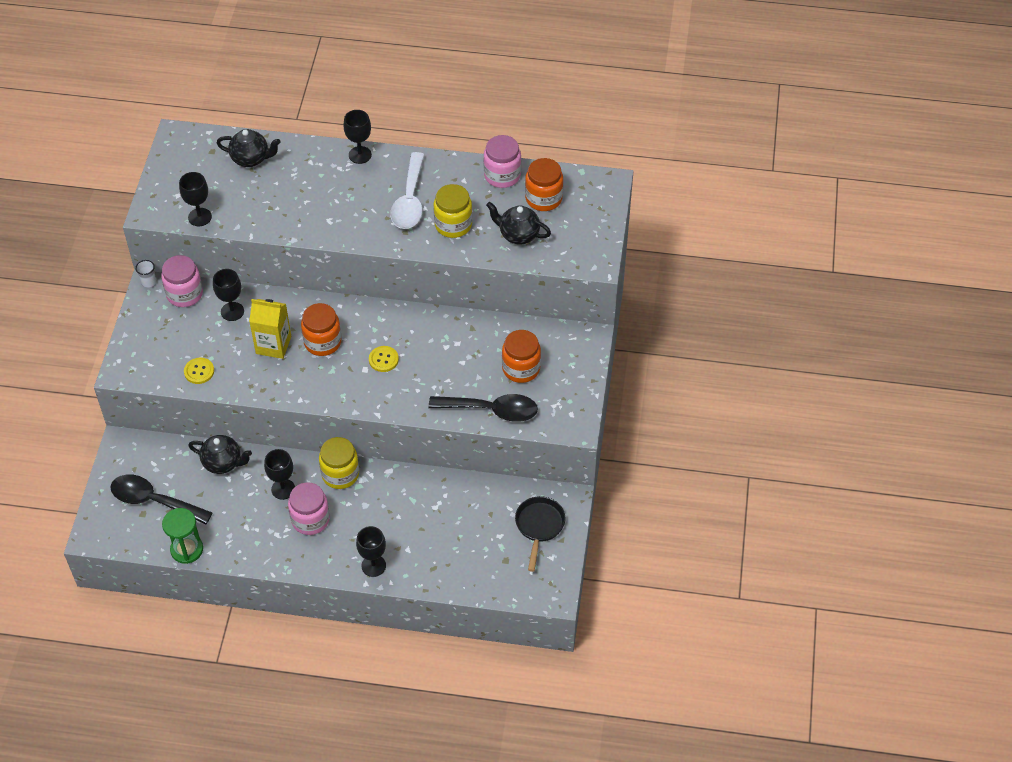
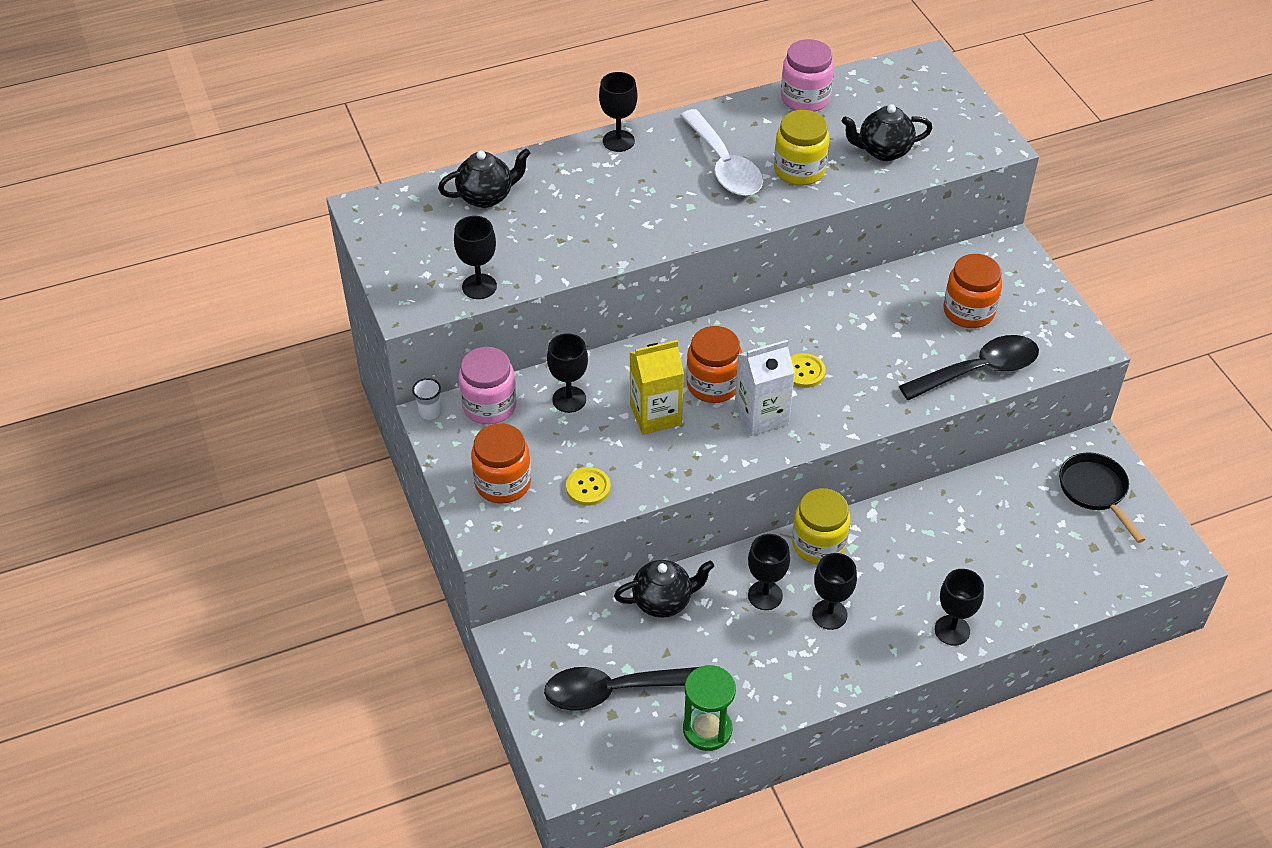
camera: 30 degrees left, 5 degrees down
(310, 519) = (829, 614): pink jar -> black goblet
(334, 375) = (761, 415): none -> white carton
(543, 198) = (874, 103): orange jar -> orange jar (503, 483)

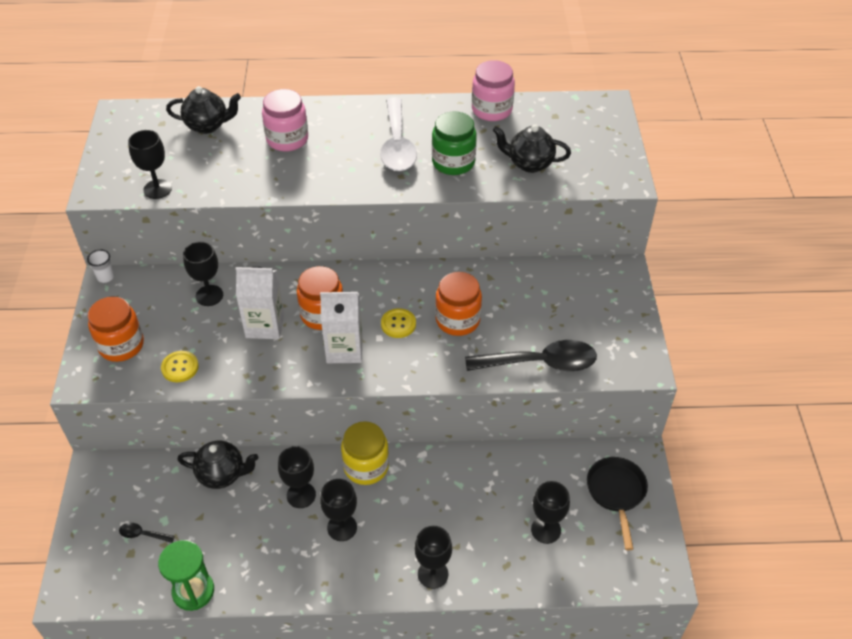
camera: 20 degrees right, 0 degrees up
(489, 406) = (150, 284): pink jar -> pink jar (287, 139)
(613, 691) = (143, 534): black spoon -> black spoon, size x0.42
(618, 141) = (330, 108): black goblet -> black goblet (546, 530)
(655, 415) = (265, 325): yellow carton -> white carton
(799, 170) = (453, 162): yellow jar -> green jar
(968, 311) = (558, 312): orange jar -> orange jar (457, 320)

